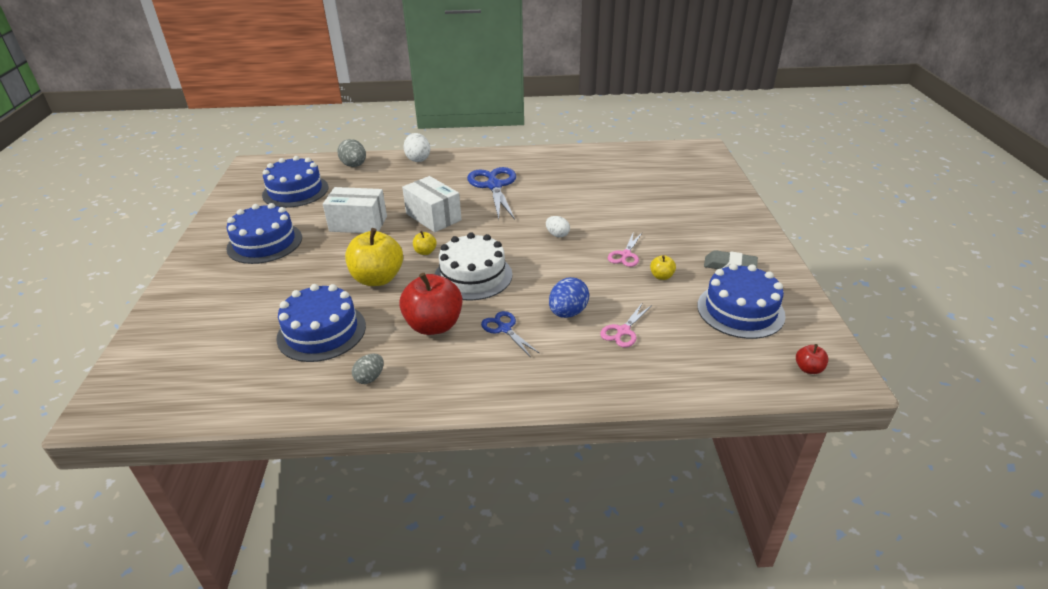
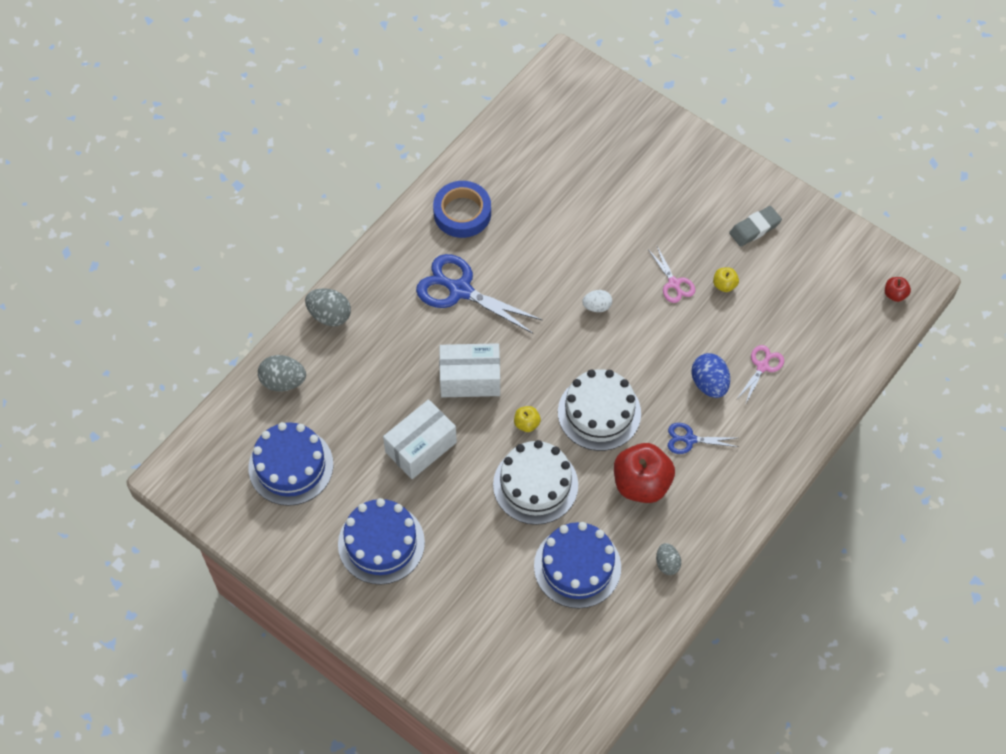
camera: 50 degrees left, 25 degrees up
(377, 278) = (535, 485): yellow apple -> white cake
(418, 159) = (329, 315): white egg -> grey egg
(548, 164) = (462, 213): none -> blue tape
(623, 331) = (762, 366): pink scissors -> pink scissors turned 135 degrees counterclockwise
(740, 310) = (808, 274): blue cake -> none

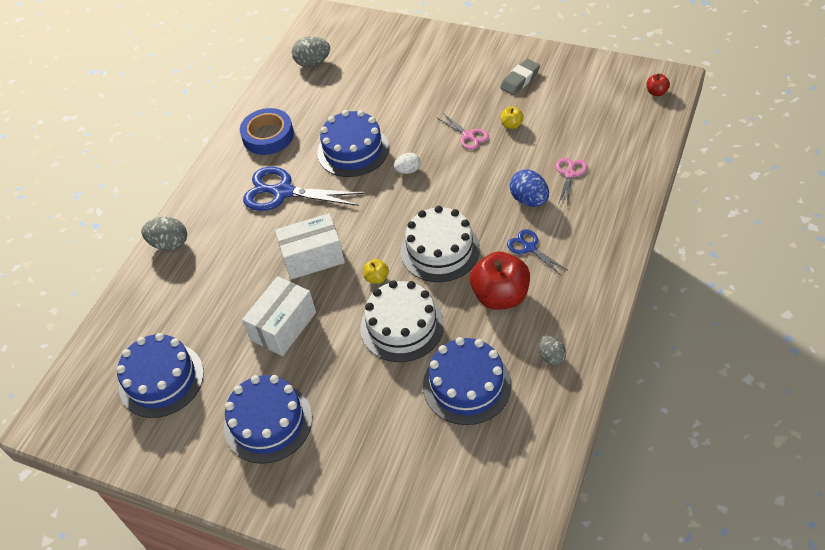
camera: 10 degrees left, 10 degrees down
(283, 381) = (138, 309): grey egg -> grey egg (313, 62)
(547, 262) = (353, 150): none -> blue cake
(689, 439) = (529, 248): blue scissors -> blue scissors turned 60 degrees clockwise

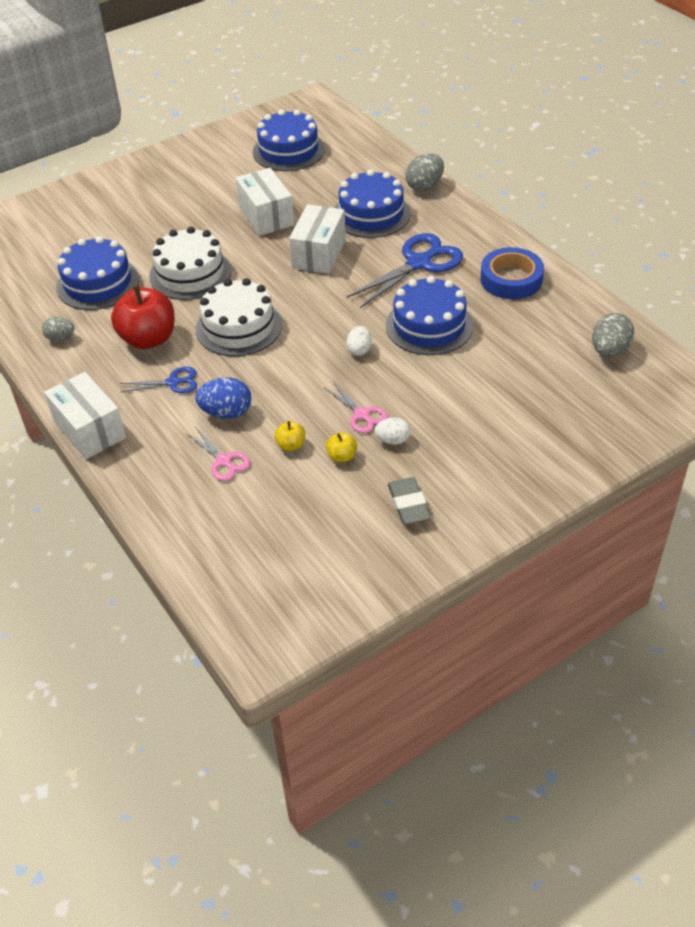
camera: 120 degrees right, 5 degrees down
(268, 422) = (192, 184): blue cake -> blue cake (371, 214)
(377, 278) = (254, 279): yellow apple -> yellow apple (291, 445)
(468, 136) = (361, 415): pink scissors -> pink scissors turned 120 degrees counterclockwise
(477, 111) = (392, 440): none -> white egg
(616, 261) = (89, 430): none -> white box
(656, 92) = (256, 619): red apple -> none

